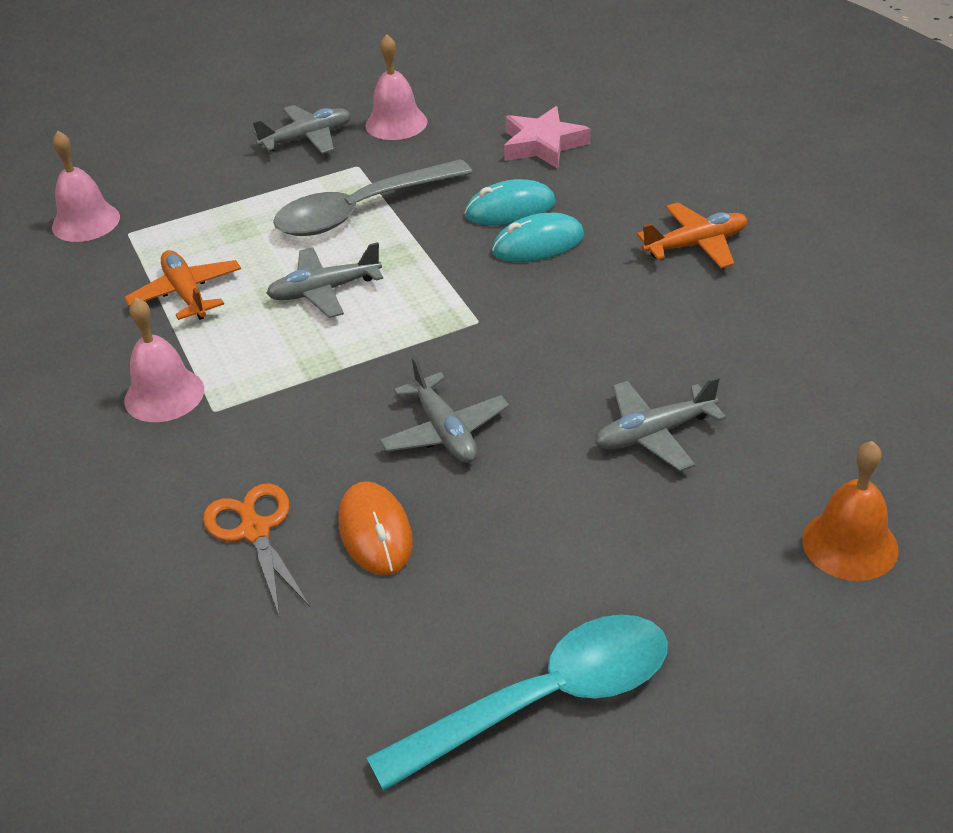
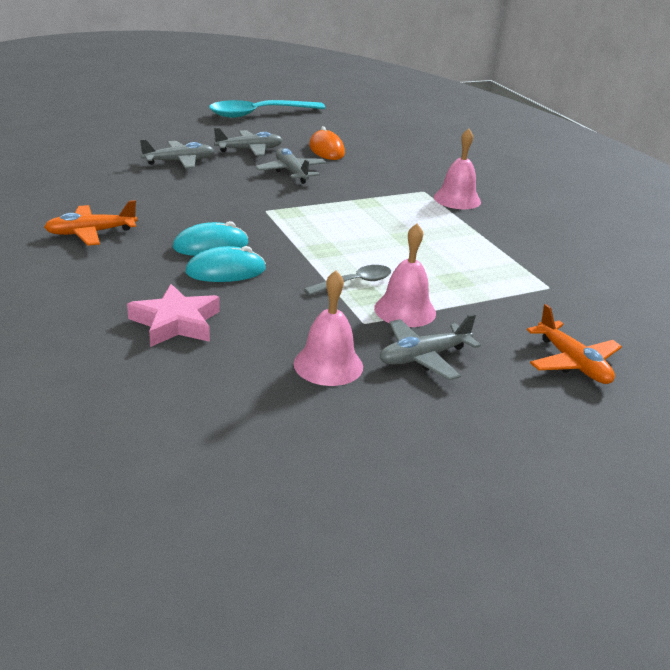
camera: 175 degrees right, 10 degrees down
(86, 222) = (594, 299): pink bell -> pink bell (405, 310)
(186, 294) = (473, 243): orange plane -> orange plane (572, 363)
(255, 531) = (384, 155): orange scissors -> none
(324, 291) = (373, 235): grey plane -> grey plane (249, 150)
(360, 211) = (354, 283): grey spoon -> grey spoon, size x0.52
(850, 544) = (112, 128): orange bell -> none

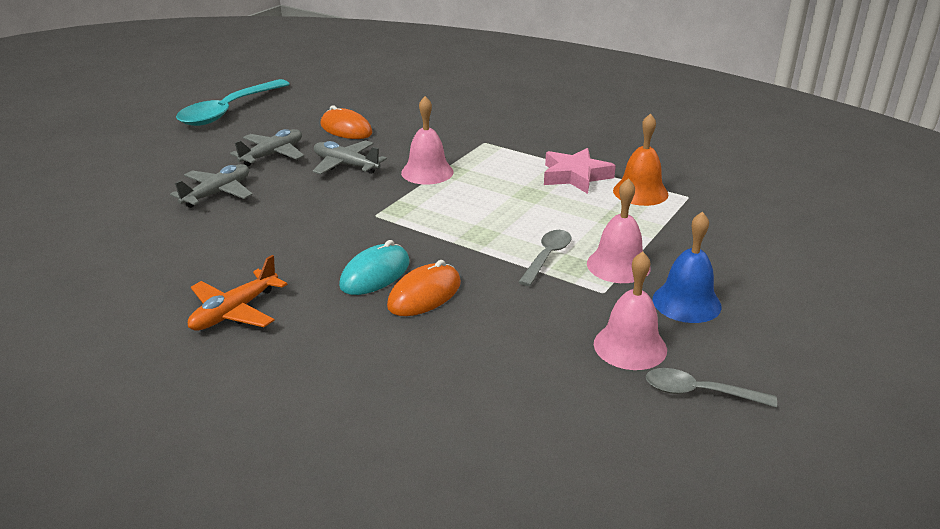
camera: 30 degrees left, 0 degrees up
(176, 323) = (453, 370): pink star -> pink star (575, 176)
(225, 271) = (424, 294): turquoise mouse -> orange mouse
(335, 417) = (699, 392): none -> grey spoon
(423, 357) = (686, 302): grey plane -> blue bell
(457, 199) = (520, 140): pink bell -> pink bell (427, 172)
(508, 269) = (640, 192): none -> orange bell
(572, 363) = (784, 256): orange plane -> none

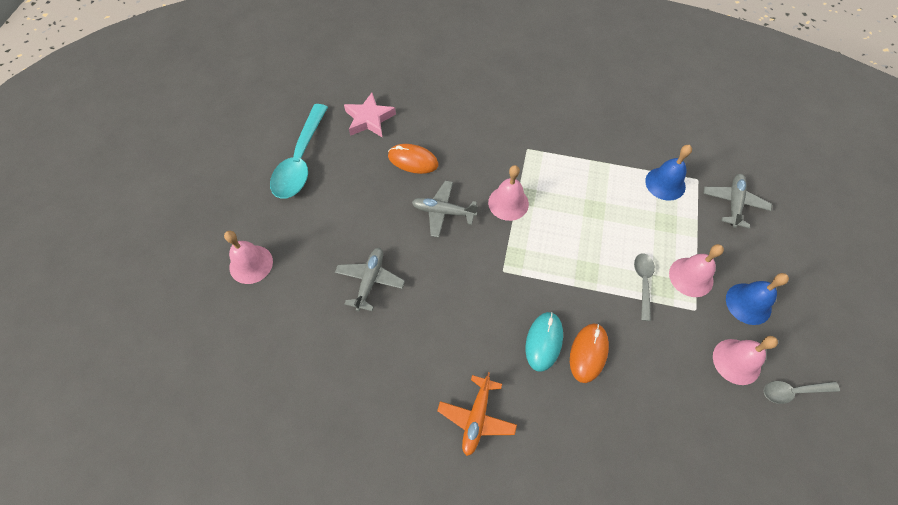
camera: 20 degrees left, 30 degrees up
(108, 161) = (251, 264): none -> pink bell
(272, 155) = (378, 214): grey plane -> grey plane (733, 203)
(575, 176) = (613, 176): pink star -> pink star (369, 119)
(640, 192) = (665, 183): orange bell -> blue bell

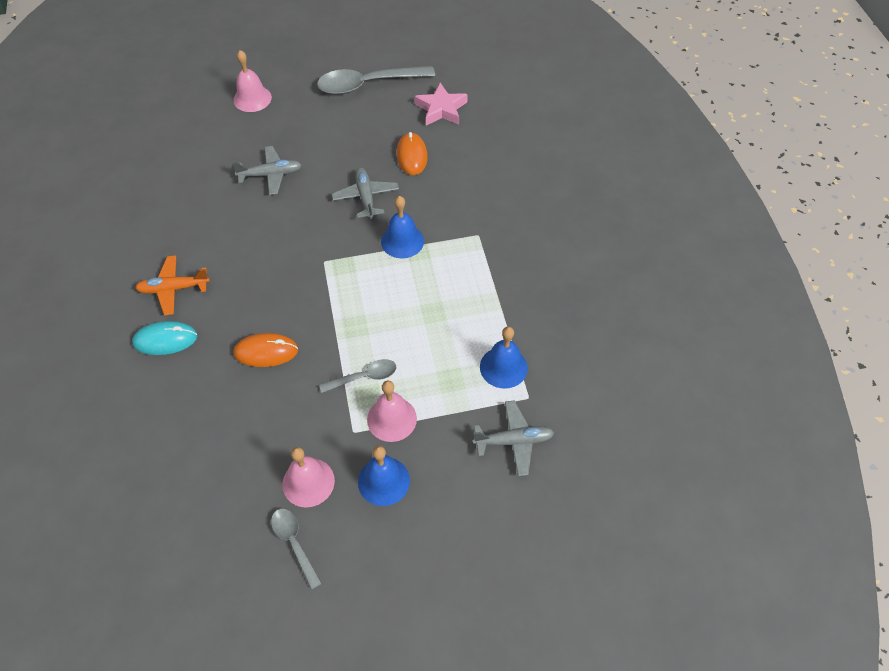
camera: 65 degrees right, 5 degrees down
(300, 161) = (368, 84): turquoise spoon -> grey spoon
(508, 203) = (402, 241): pink bell -> blue bell
(544, 341) = (263, 314): turquoise mouse -> turquoise mouse (165, 340)

